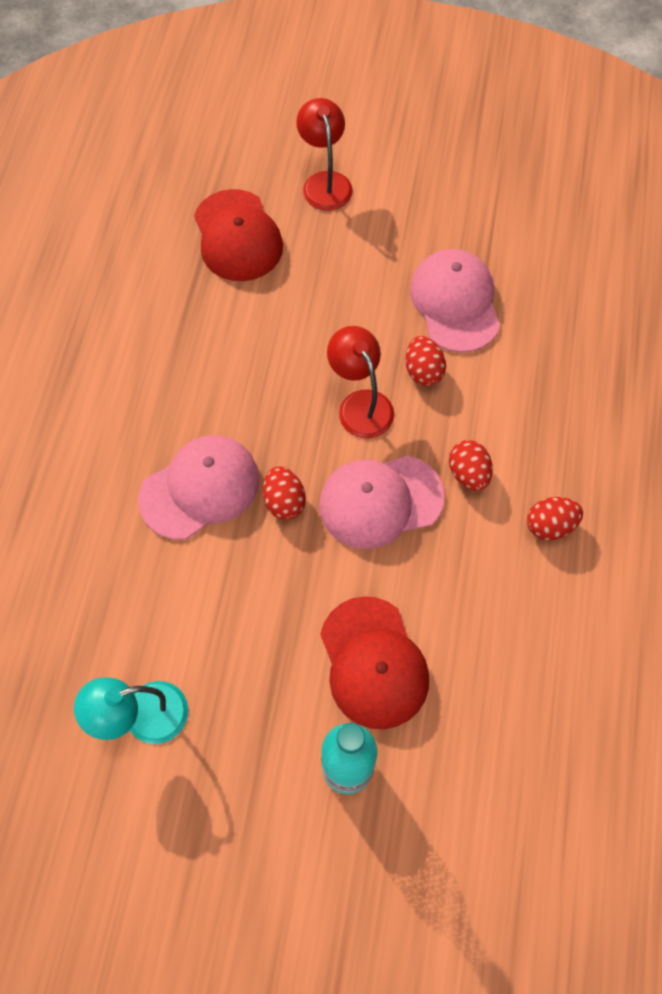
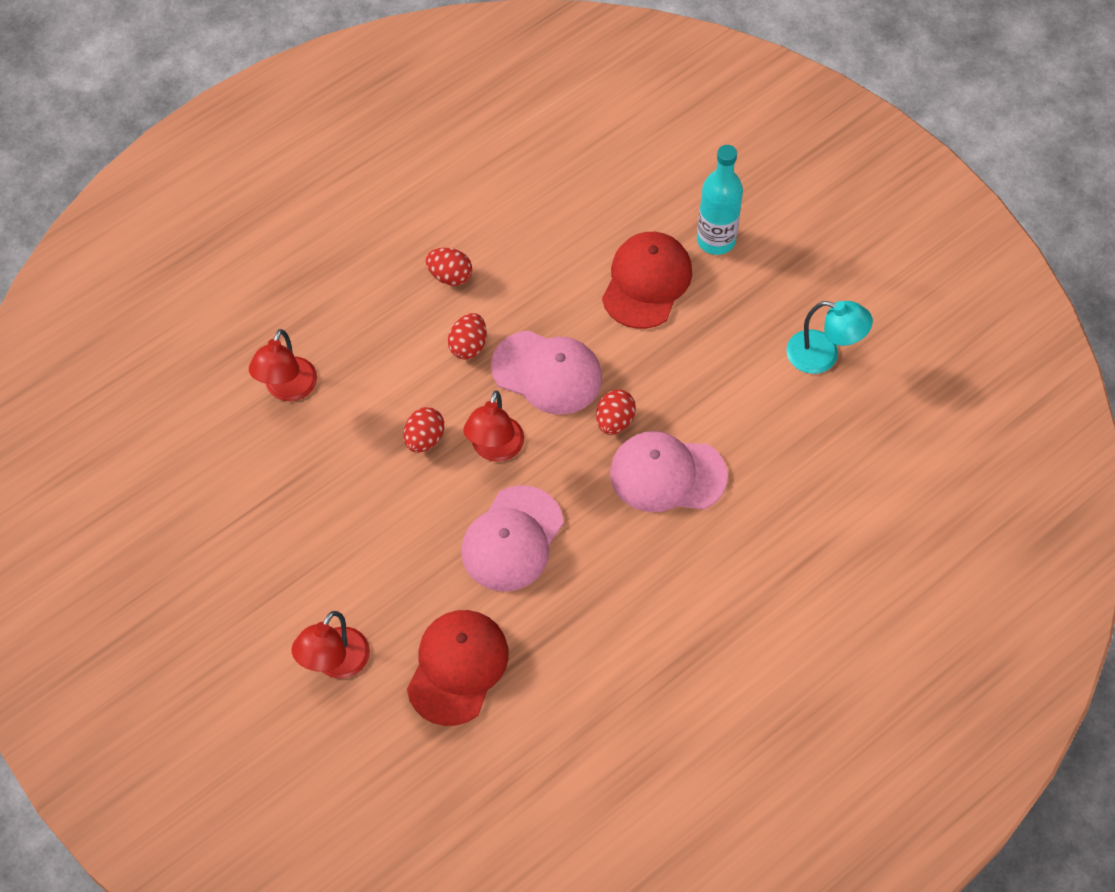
camera: 140 degrees left, 5 degrees down
(455, 303) = (344, 473): pink cap -> pink cap (512, 539)
(567, 331) = (287, 389): none -> red lamp

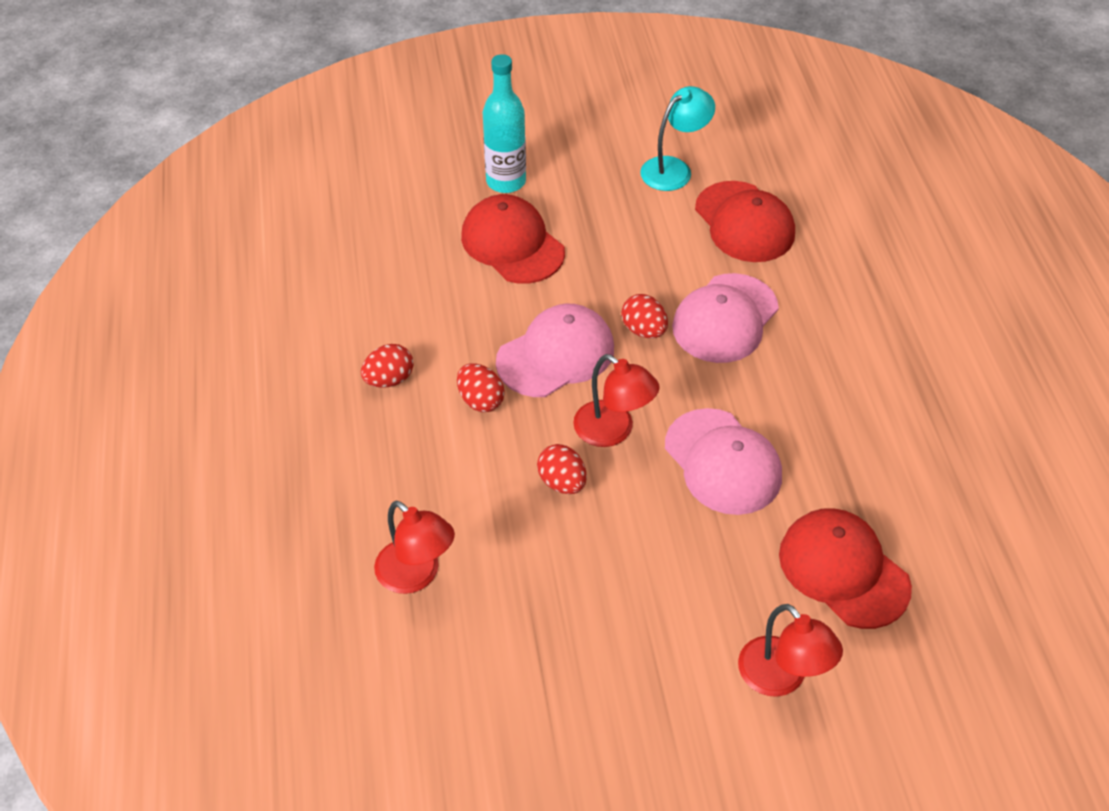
camera: 60 degrees left, 10 degrees down
(794, 439) = (744, 222): none -> red cap

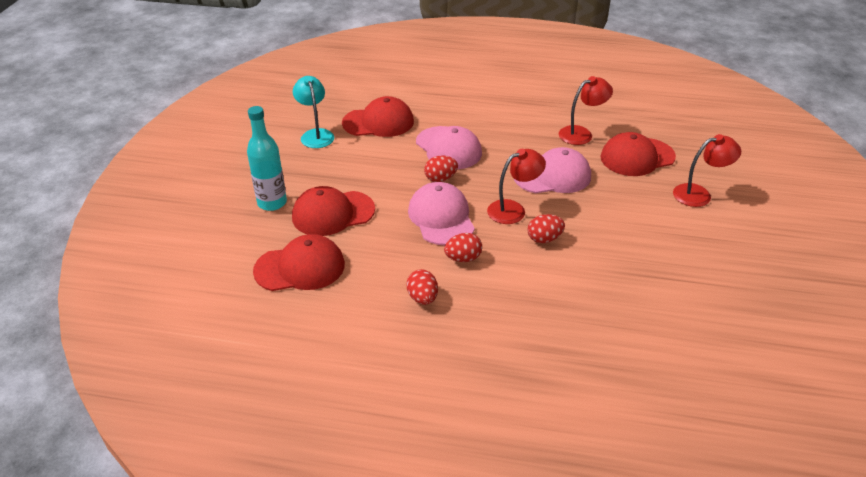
camera: 70 degrees left, 10 degrees down
(398, 249) = (300, 268): none -> red cap
(416, 575) = (596, 319): red lamp -> red lamp (581, 133)

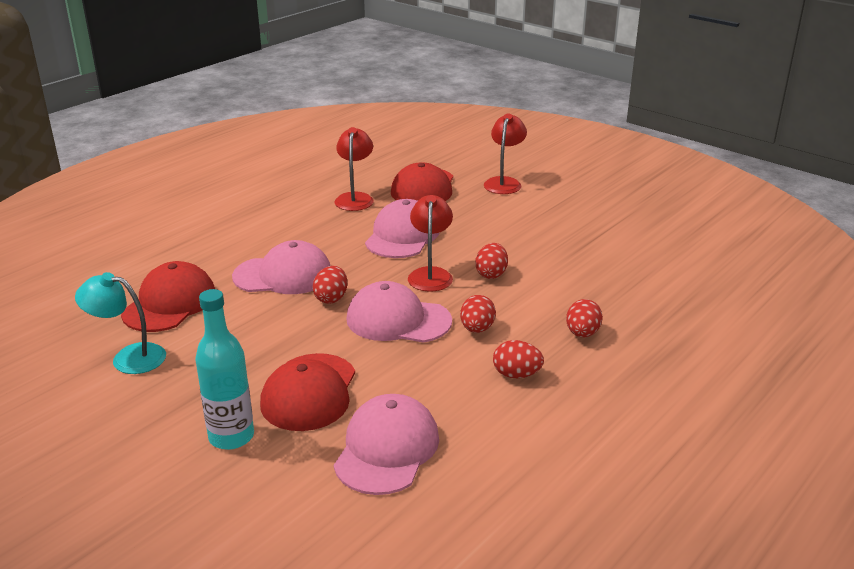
camera: 60 degrees left, 10 degrees down
(300, 268) = (387, 449): red cap -> pink cap
(506, 316) = (582, 333): none -> red egg

